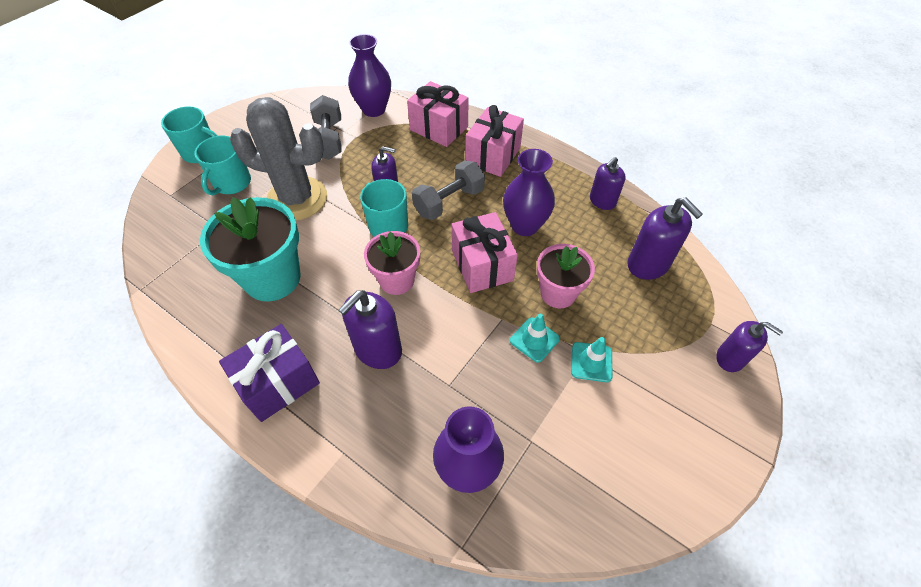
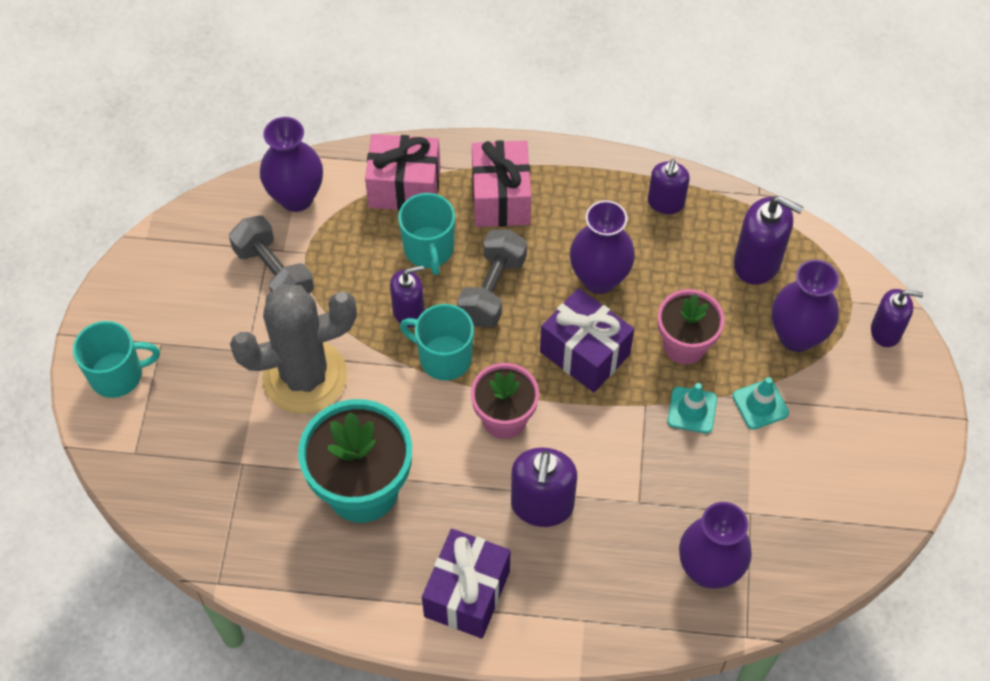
camera: 30 degrees left, 5 degrees up
(232, 183) = (201, 397): turquoise mug -> turquoise mug (429, 249)
(482, 265) = (585, 353): pink gift -> purple gift
(651, 327) = (797, 336): none -> purple vase

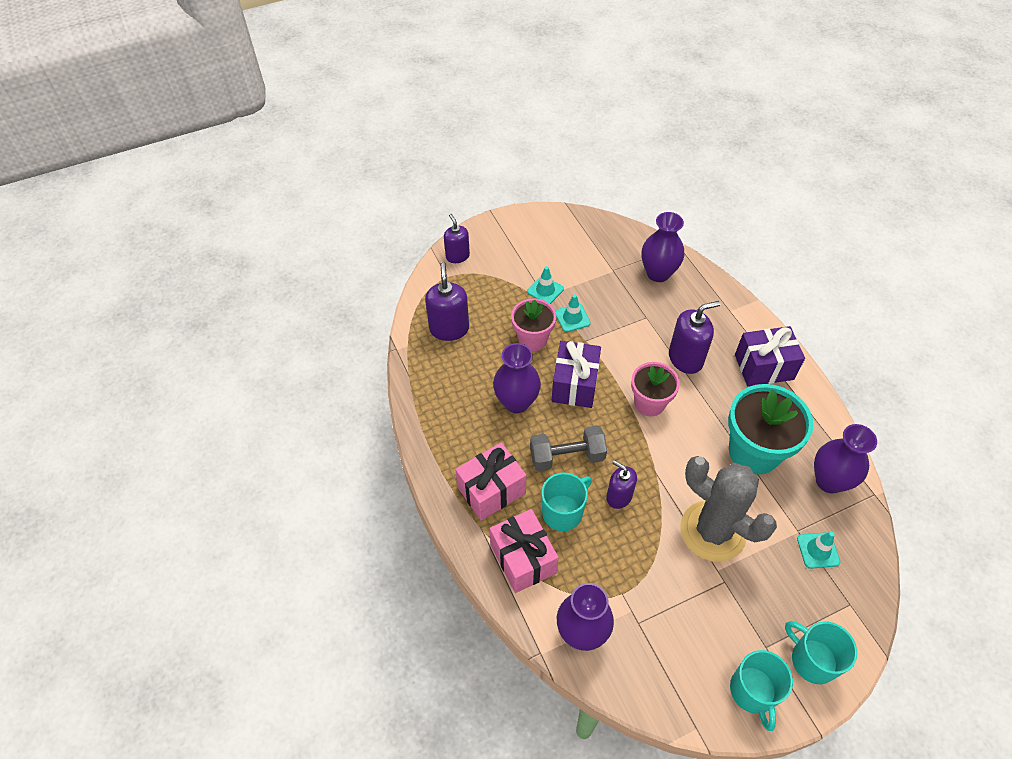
camera: 120 degrees left, 5 degrees down
(207, 466) = (818, 550): none -> turquoise traffic cone
(274, 273) = (654, 604): grey dumbbell -> none
(444, 357) = (635, 457): turquoise mug -> turquoise mug (753, 692)
(665, 202) = (433, 393): purple soap dispenser -> none
(797, 336) = (488, 292): purple vase -> purple vase (829, 481)

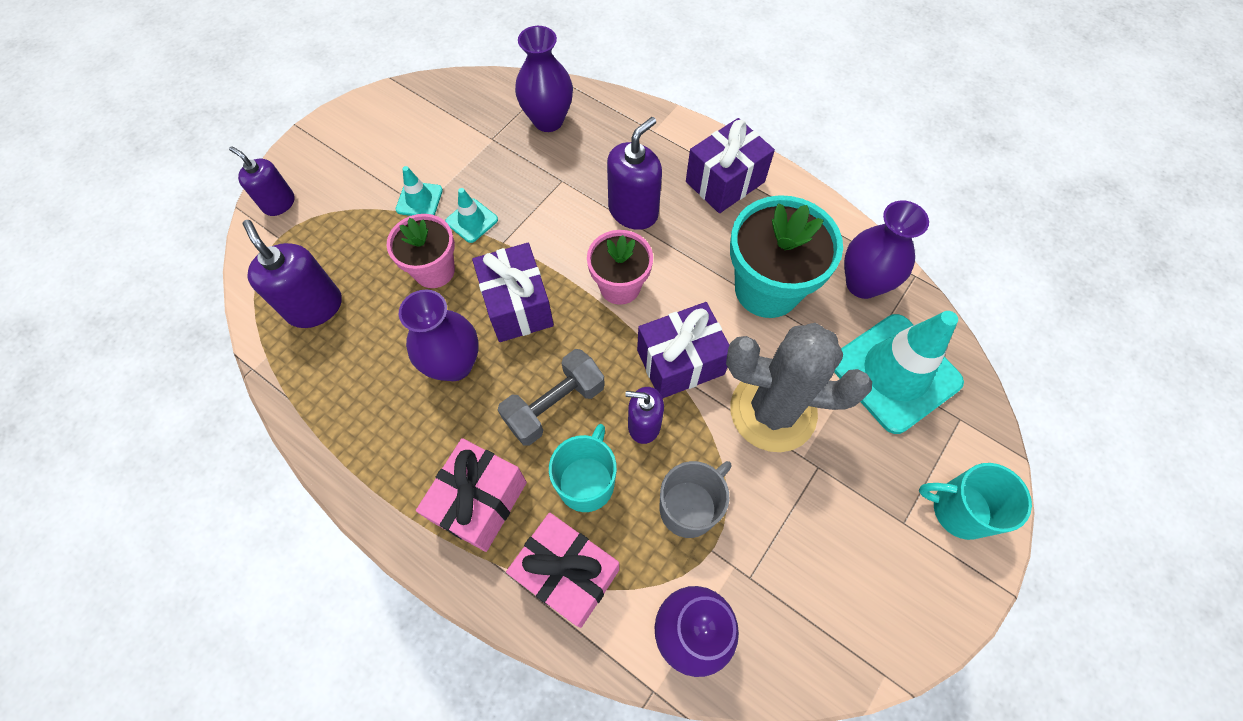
camera: 30 degrees left, 10 degrees up
(621, 561) = (689, 507): none -> grey mug
(665, 470) = (680, 362): none -> purple gift
(753, 692) = (919, 588): turquoise mug -> none
(818, 550) = (895, 373): turquoise traffic cone -> turquoise traffic cone, size x2.23

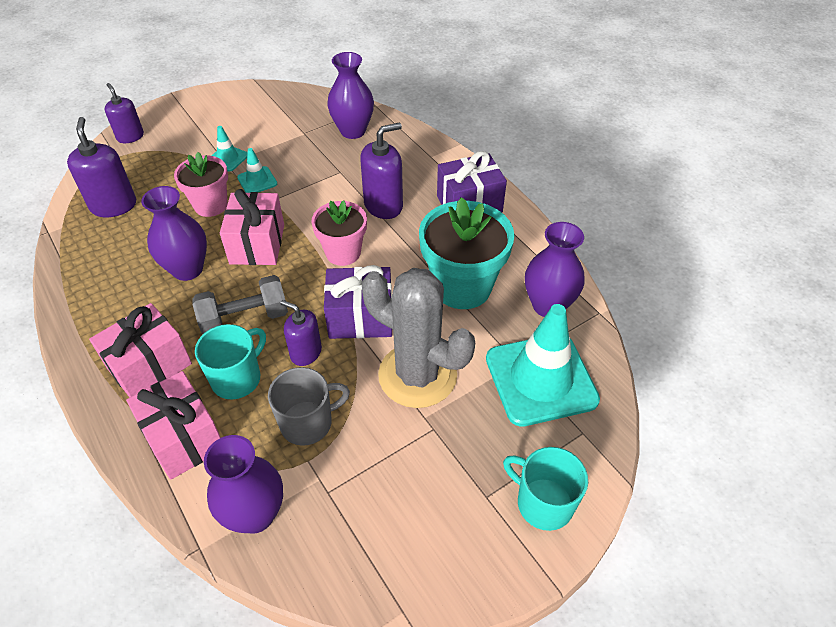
camera: 20 degrees right, 15 degrees down
(517, 305) = (257, 244): purple gift -> pink gift

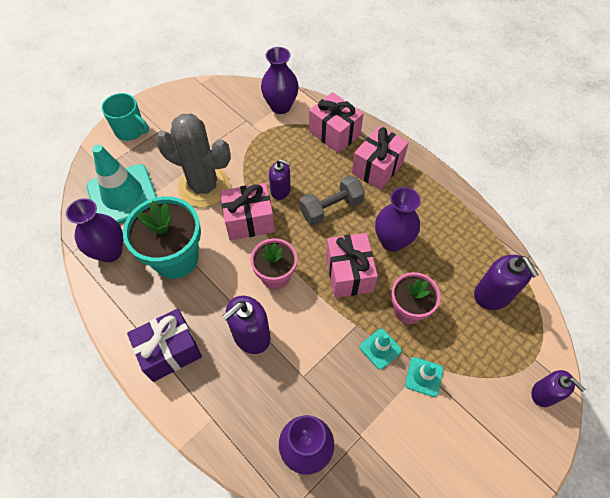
camera: 170 degrees right, 10 degrees up
(237, 378) = (318, 168): turquoise mug -> none
(307, 423) = (266, 150): grey mug -> none
(360, 318) = (249, 221): purple gift -> pink gift

